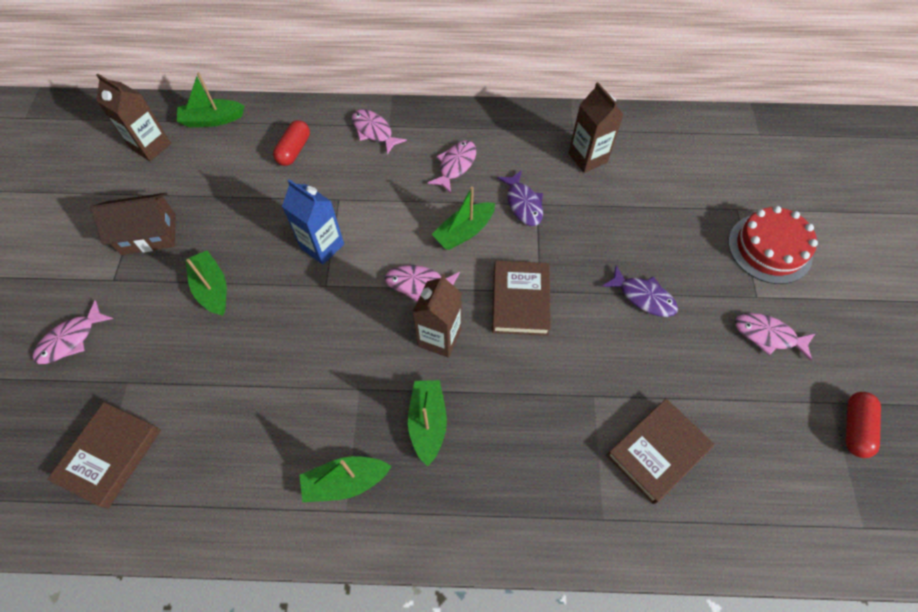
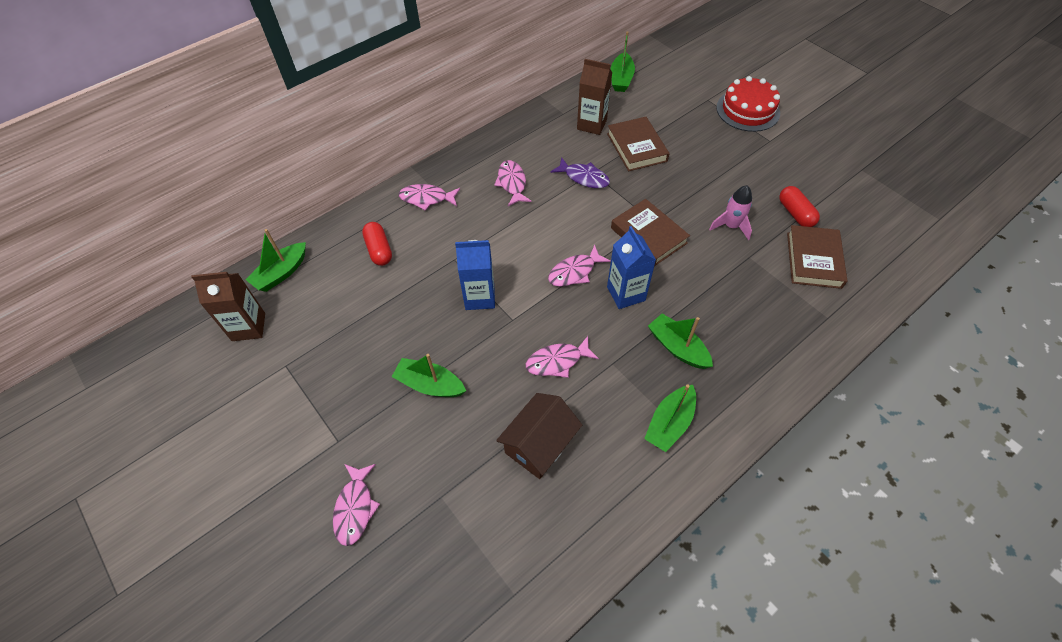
camera: 40 degrees left, 5 degrees down
(110, 455) = (490, 553): brown book -> brown book (636, 147)
(149, 234) = (328, 388): brown house -> brown house (539, 444)
(439, 337) = (626, 293): brown carton -> blue carton
(464, 232) = (566, 220): green boat -> green boat (621, 79)
(610, 352) = (731, 226): none -> pink rocket
(643, 297) = (714, 182): purple fish -> none
(767, 335) = (797, 157): pink fish -> pink fish (557, 361)
(855, 428) = (885, 174): red capsule -> red capsule (795, 213)

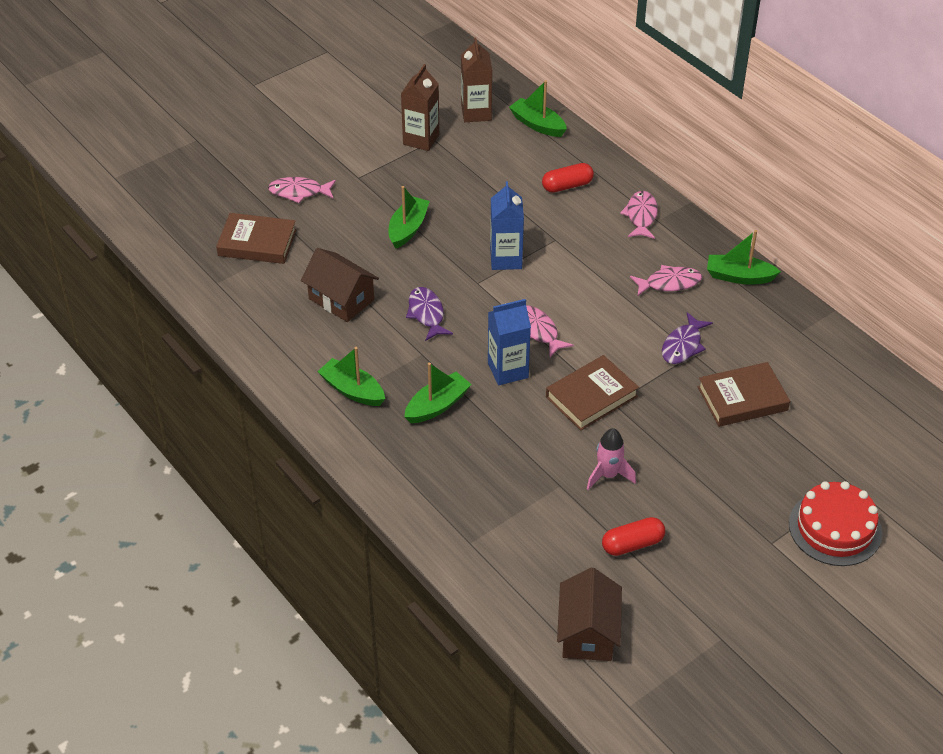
camera: 90 degrees right, 10 degrees down
(557, 361) = (426, 314): pink fish -> purple fish
(592, 124) = (782, 358): brown carton -> brown carton (421, 139)
(621, 79) = (883, 394): green boat -> green boat (739, 276)
(813, 260) = (555, 547): brown book -> brown book (257, 243)
(887, 241) = (588, 633): none -> brown house

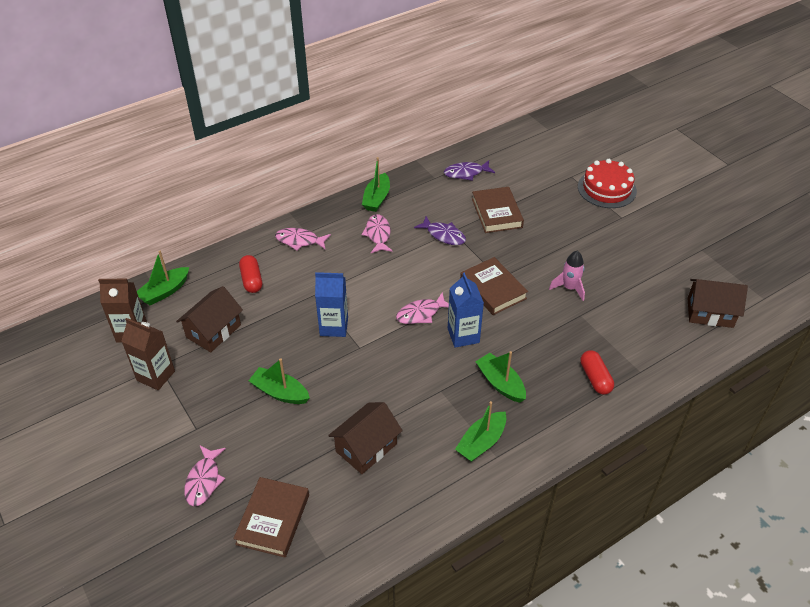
camera: 85 degrees left, 0 degrees up
(426, 314) = (393, 384): purple fish -> purple fish (466, 173)
(486, 169) = (213, 331): none -> brown house
(632, 544) = (631, 282): red capsule -> red capsule (595, 378)

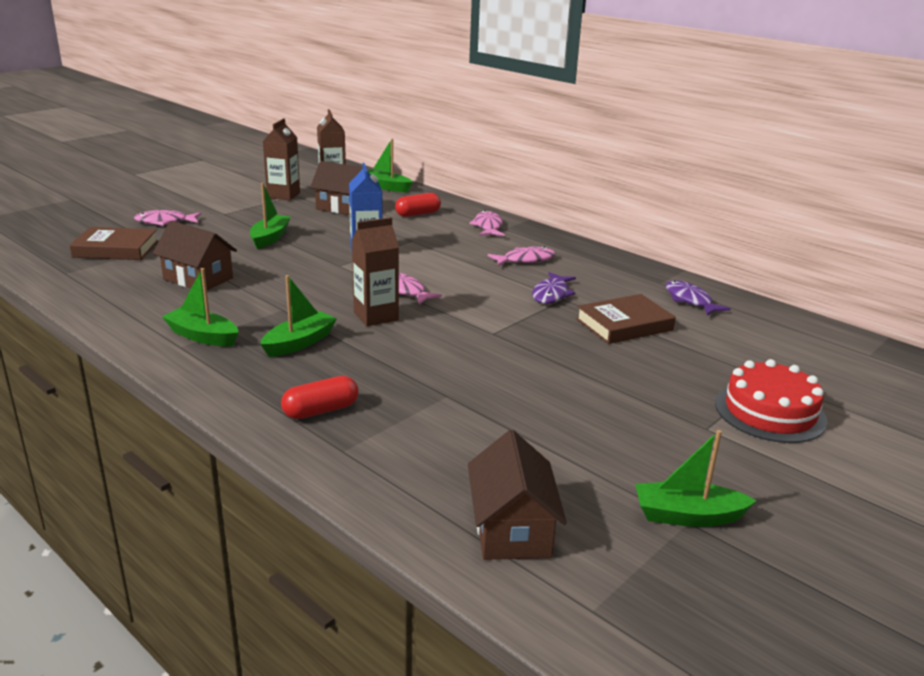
camera: 75 degrees right, 20 degrees down
(376, 198) = (588, 255): green boat -> green boat (687, 516)
(463, 335) = (376, 316): blue carton -> brown carton
(493, 289) = (468, 330): brown book -> none
(569, 288) = (501, 384): pink rocket -> none

